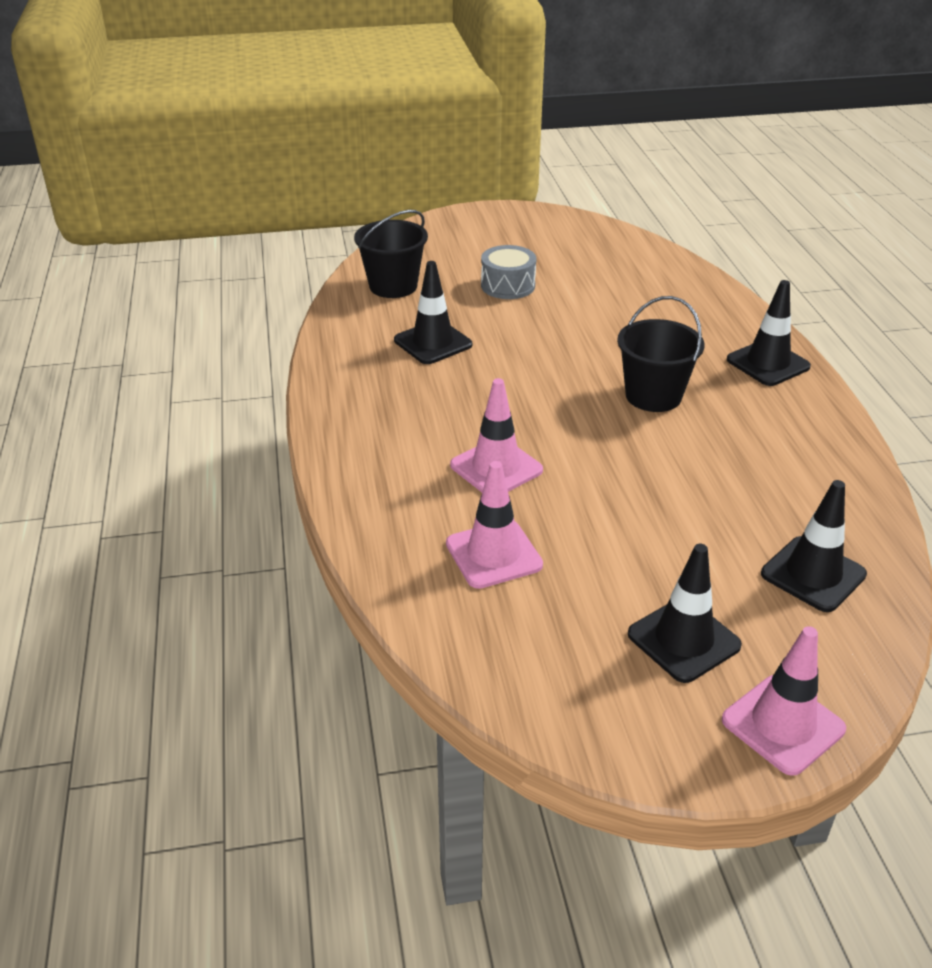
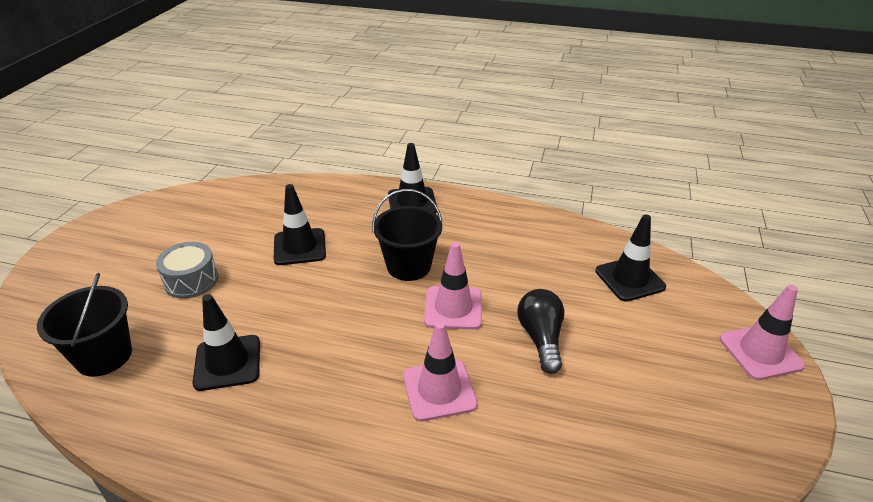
camera: 65 degrees left, 0 degrees up
(493, 554) = (549, 436): pink traffic cone -> pink traffic cone (453, 308)
(628, 519) = (541, 338): none -> black light bulb
(683, 640) = (676, 364): black traffic cone -> black traffic cone (300, 247)

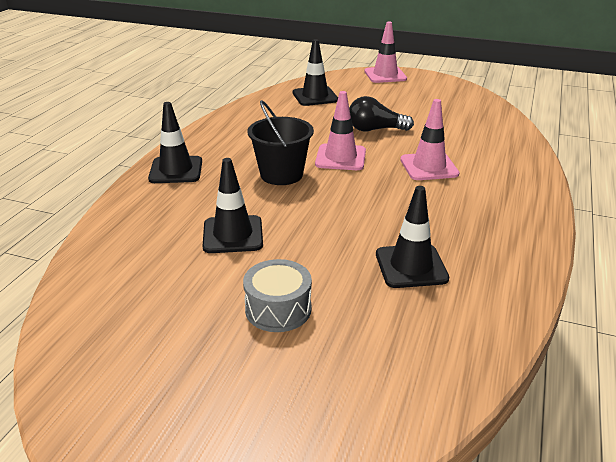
camera: 85 degrees left, 5 degrees down
(104, 356) = (409, 359): black bucket -> none

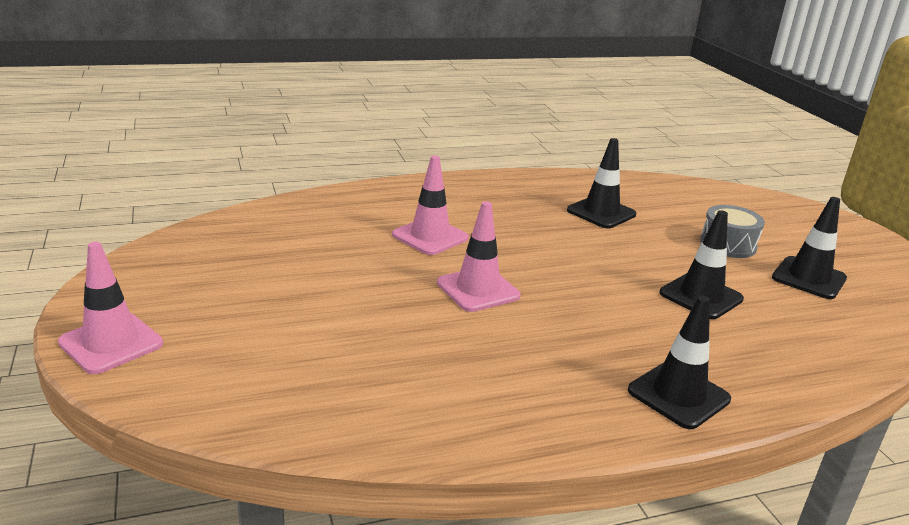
camera: 130 degrees left, 5 degrees down
(281, 174) = (569, 313): black bucket -> none
(315, 96) = (292, 381): black traffic cone -> black traffic cone (808, 278)
(375, 129) = (370, 289): black light bulb -> none

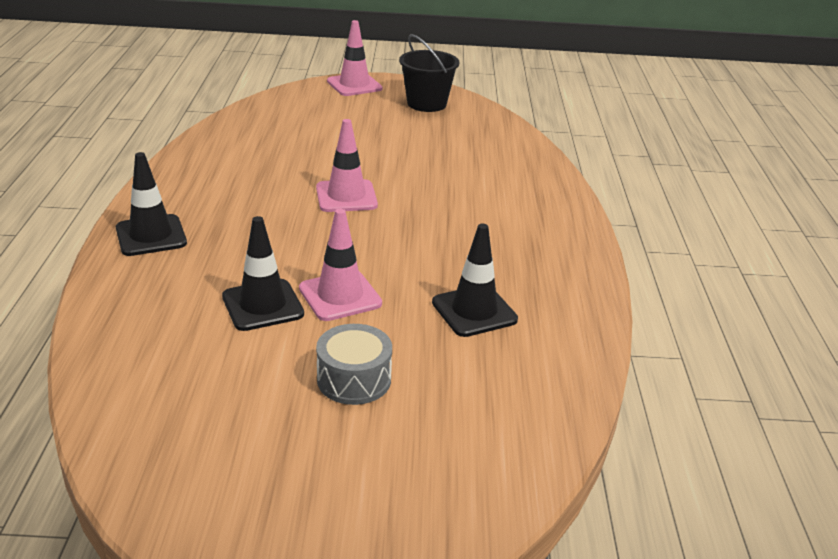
camera: 110 degrees right, 5 degrees up
(175, 274) = (426, 104): none -> black bucket
(430, 236) = (449, 196): pink traffic cone -> pink traffic cone (340, 296)
(808, 278) = (243, 407): black traffic cone -> none

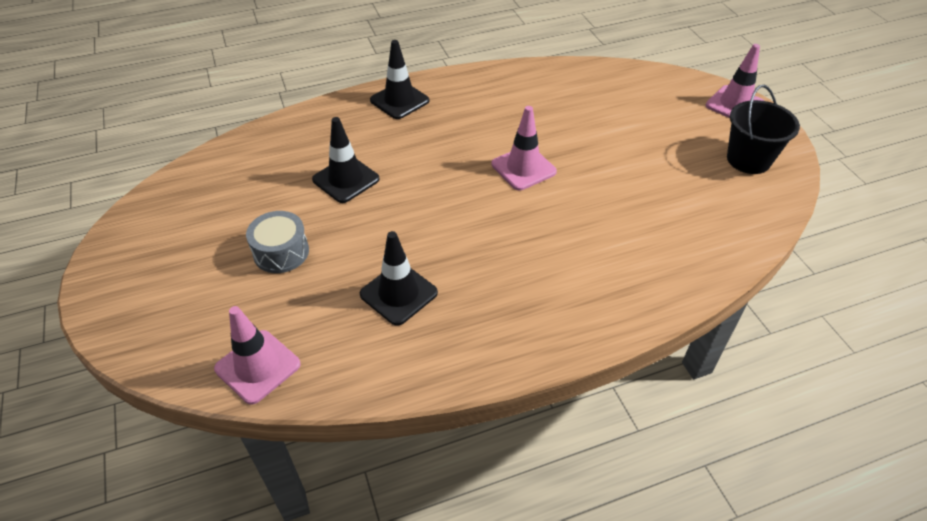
camera: 70 degrees right, 15 degrees up
(340, 296) = (378, 212): pink traffic cone -> pink traffic cone (257, 366)

